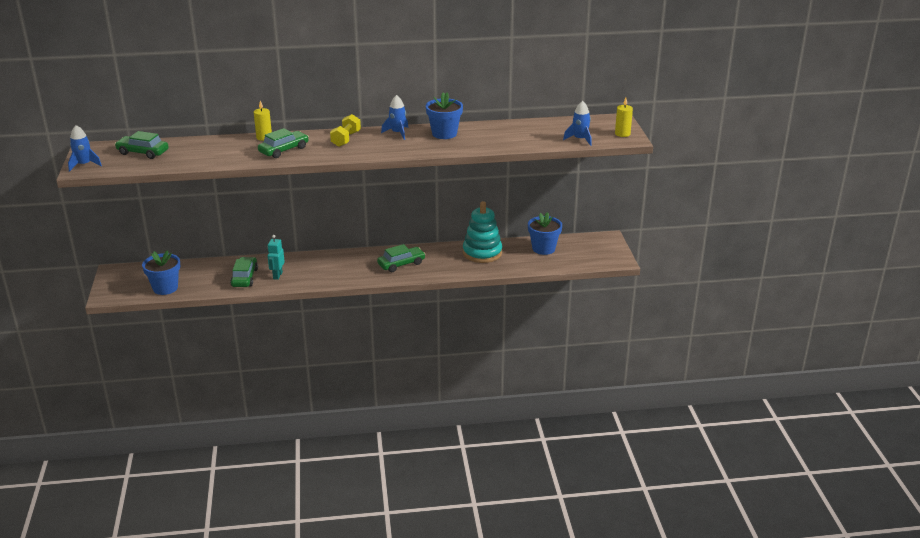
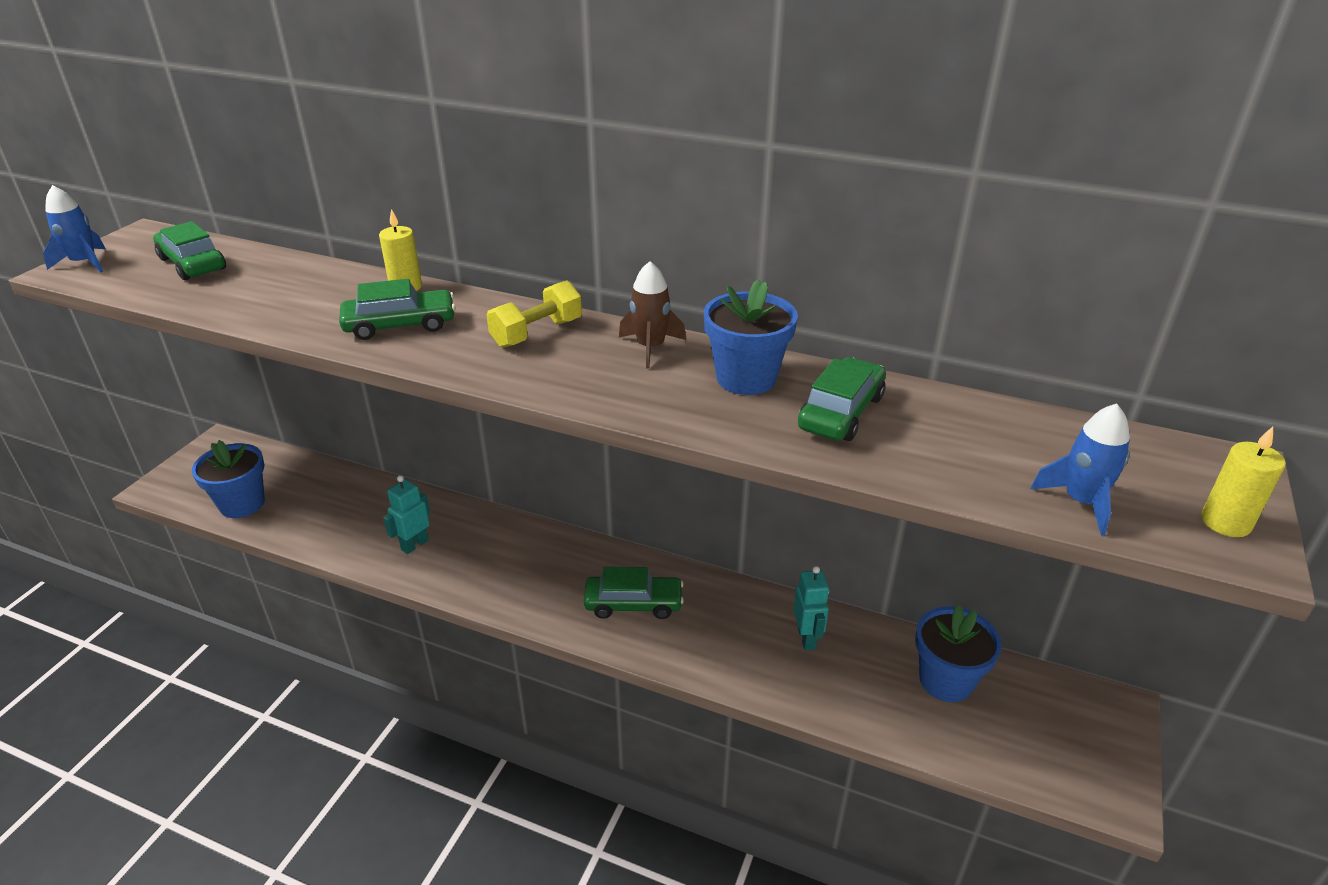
camera: 30 degrees right, 5 degrees up
(245, 277) = (365, 529): green car -> green car (841, 412)
(397, 133) = (651, 347): blue rocket -> brown rocket
(482, 253) = (807, 638): turquoise stacking toy -> turquoise robot

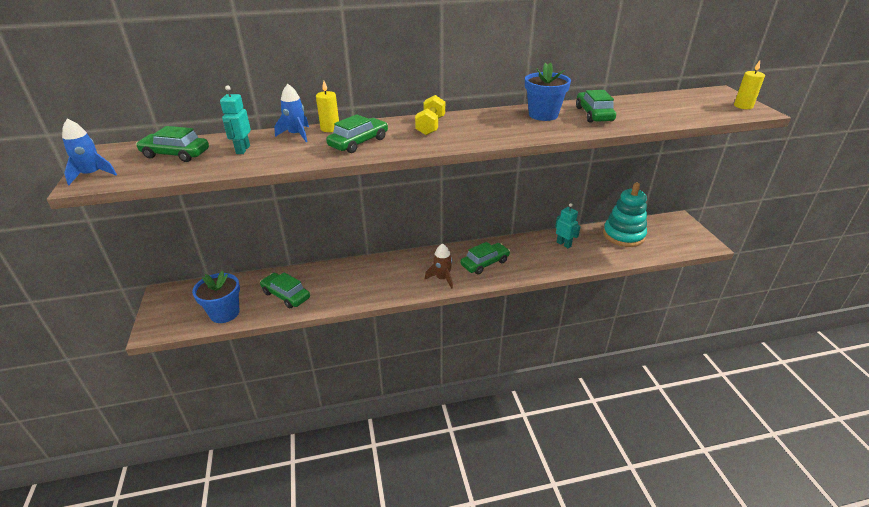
camera: 35 degrees left, 0 degrees up
(328, 514) = (286, 295): none -> green car
(414, 545) = (353, 287): turquoise robot -> turquoise robot (242, 150)
(651, 347) = (488, 116): brown rocket -> brown rocket (442, 278)
(946, 680) = (623, 235): blue flower pot -> turquoise stacking toy
(1081, 502) = (702, 114): blue rocket -> blue rocket (296, 135)

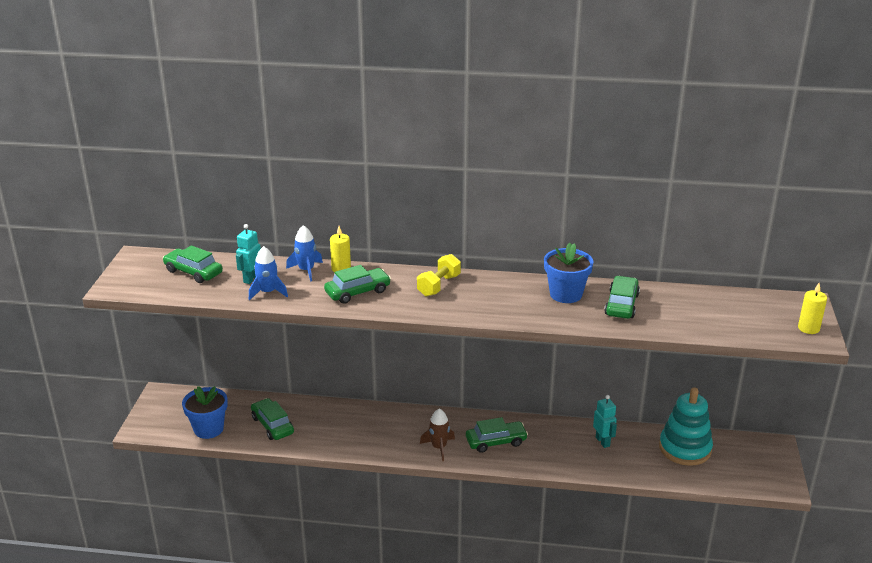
camera: 20 degrees right, 5 degrees down
(92, 175) = (121, 281): blue rocket -> blue rocket (268, 292)

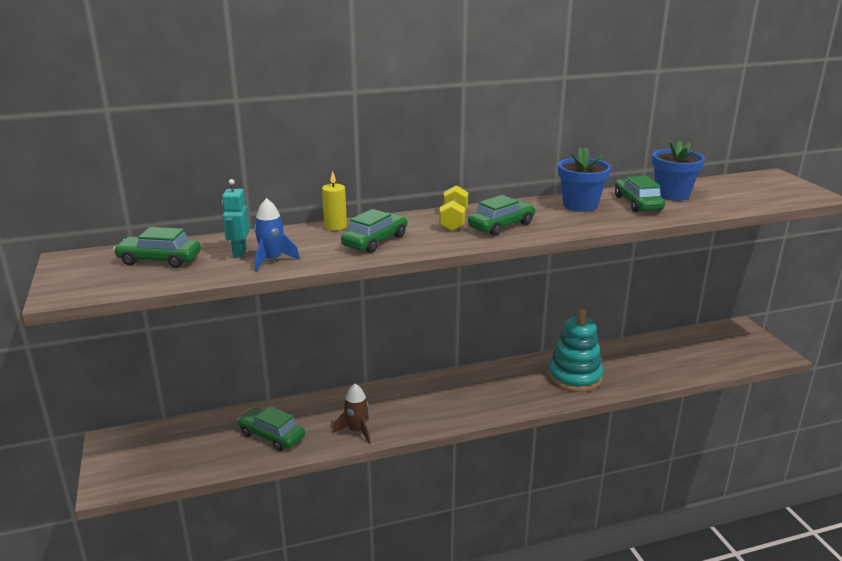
camera: 25 degrees left, 5 degrees down
(208, 429) = (197, 461): blue flower pot -> blue flower pot (672, 195)
(306, 270) = (297, 234): blue rocket -> none
(439, 447) = (466, 407): brown rocket -> brown rocket (357, 431)
(496, 442) = (515, 387): green car -> green car (501, 225)
(603, 441) = (608, 361): turquoise robot -> none
(685, 448) = (678, 348): turquoise stacking toy -> turquoise stacking toy (574, 377)
(808, 328) = (801, 191): yellow candle -> none

